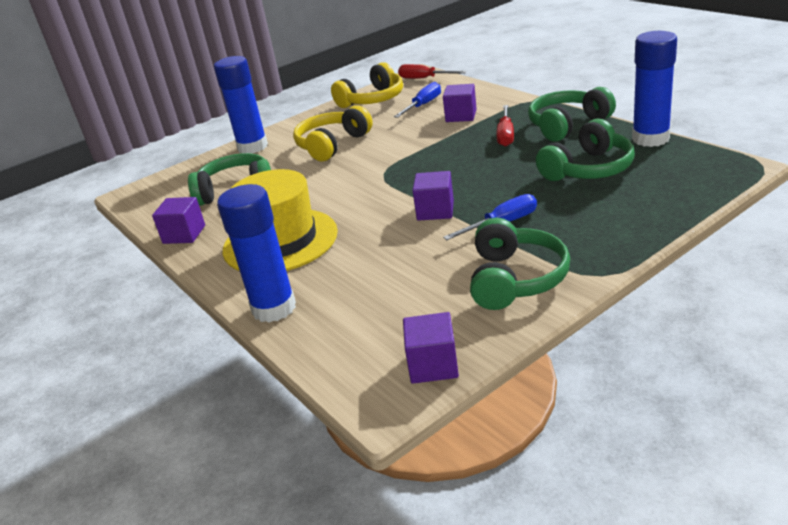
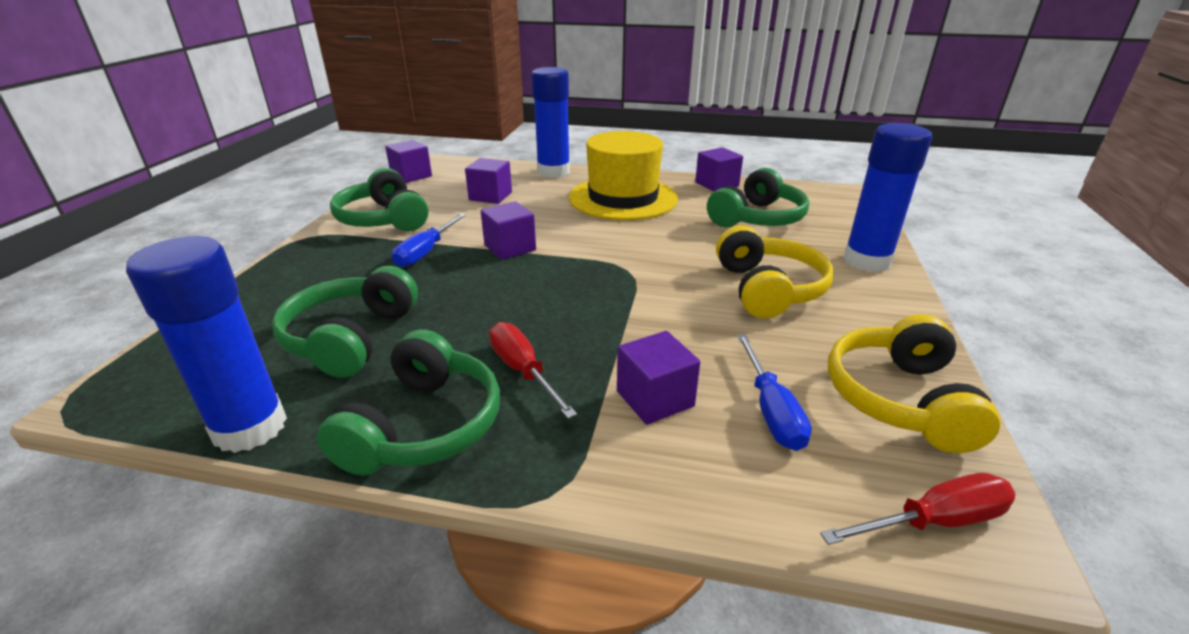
camera: 135 degrees right, 0 degrees up
(384, 284) = (490, 196): none -> purple cube

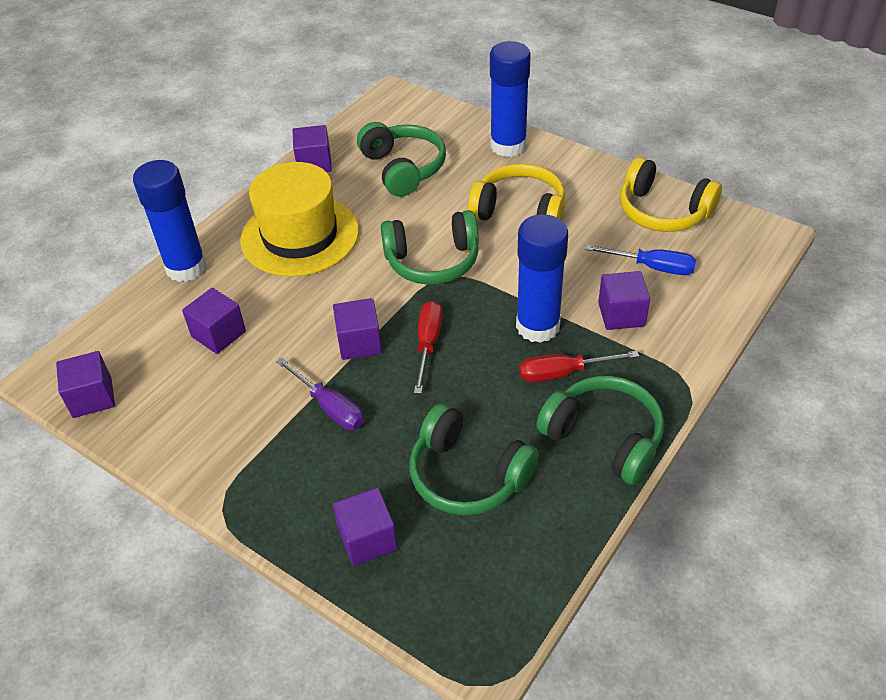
camera: 65 degrees left, 15 degrees up
(250, 428) = (567, 541): blue glue stick -> blue glue stick (537, 326)
(269, 301) = (367, 539): none -> purple cube
(384, 219) = (219, 435): green headphones -> green headphones (432, 261)
(426, 252) = (329, 407): blue screwdriver -> purple screwdriver
(933, 521) = (750, 246): red screwdriver -> red screwdriver (428, 344)

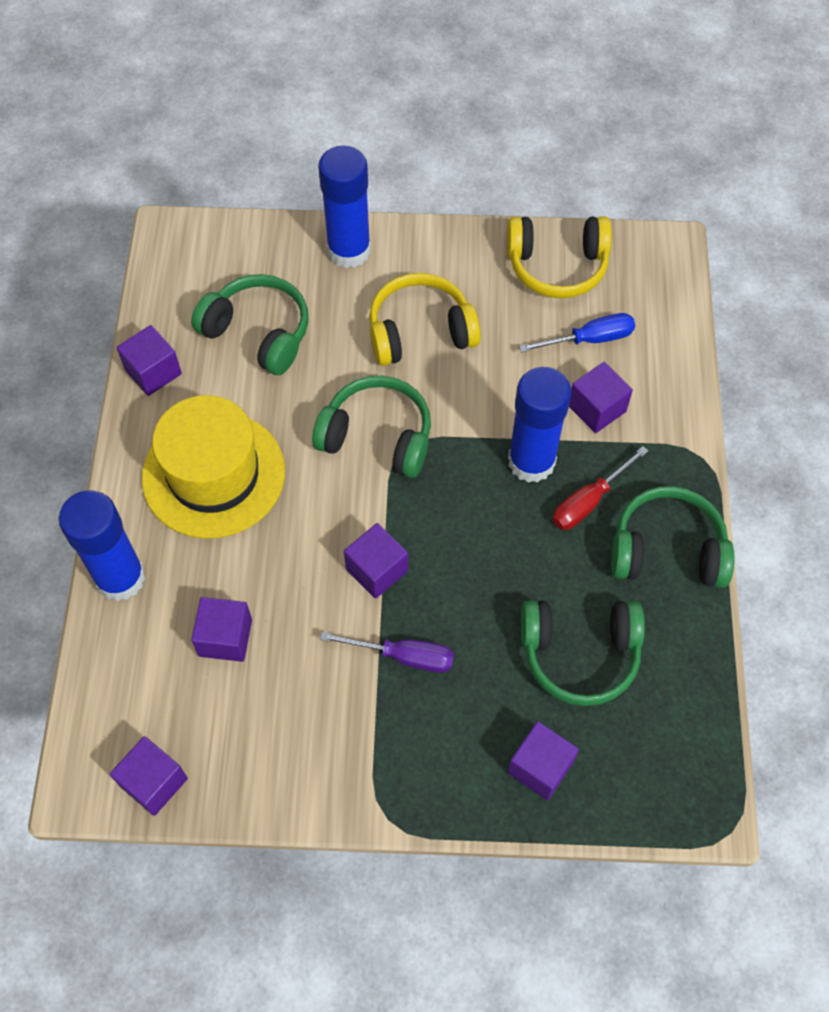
camera: 35 degrees left, 15 degrees up
(428, 344) = (444, 536): red screwdriver -> none
(432, 261) = (377, 436): green headphones -> green headphones turned 120 degrees counterclockwise

